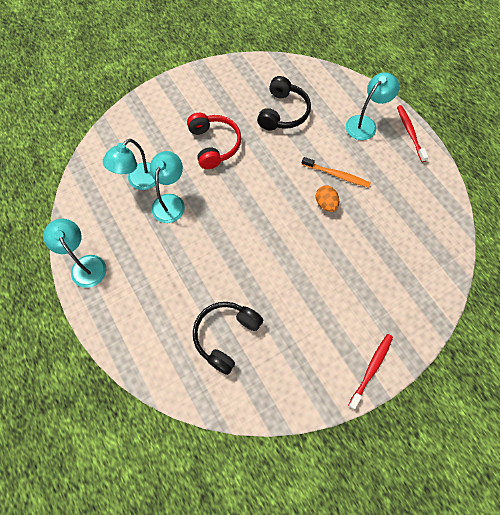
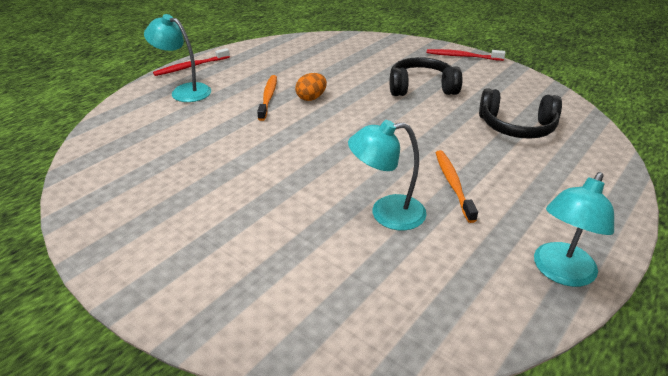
camera: 110 degrees left, 30 degrees down
(139, 181) = (372, 261): turquoise lamp -> none
(179, 251) = (453, 184): none -> orange toothbrush
(214, 145) = (261, 197): red headphones -> none
(283, 112) = (179, 149): black headphones -> black headphones (421, 88)

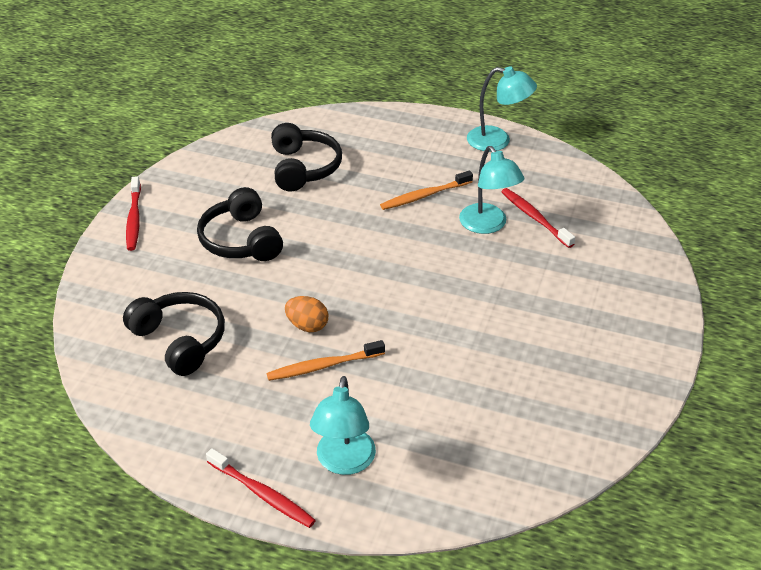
camera: 110 degrees left, 5 degrees up
(329, 59) = (180, 340): none -> black headphones
(385, 253) = (535, 218): none -> red toothbrush

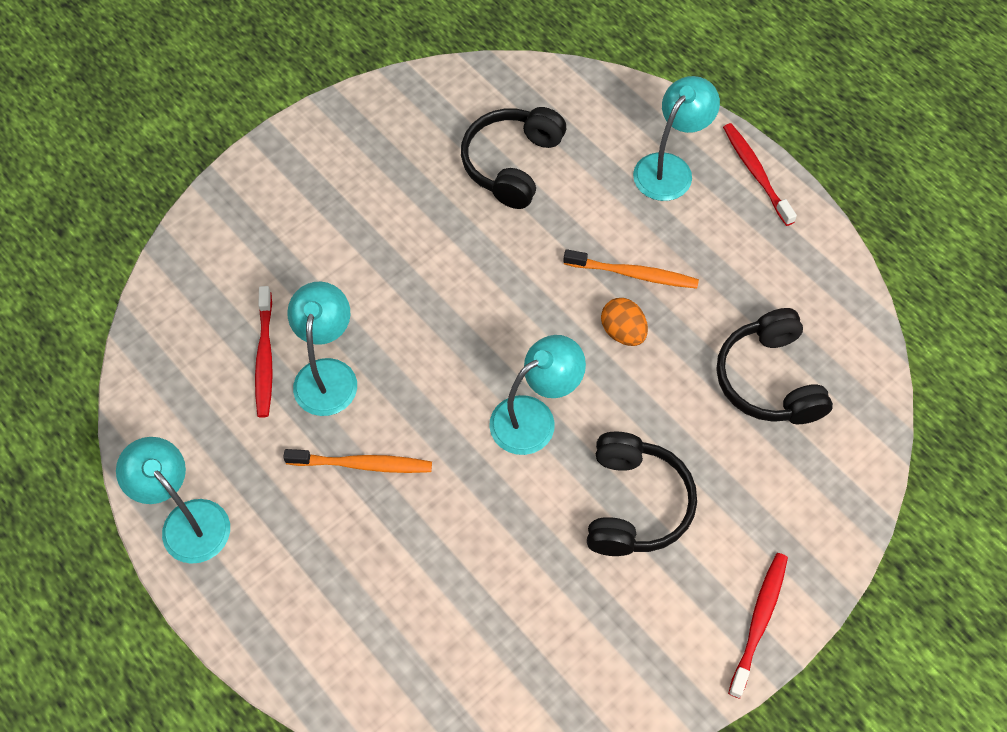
camera: 150 degrees left, 20 degrees up
(303, 168) = (482, 608): black headphones -> black headphones (512, 164)
(336, 255) = (534, 417): none -> turquoise lamp

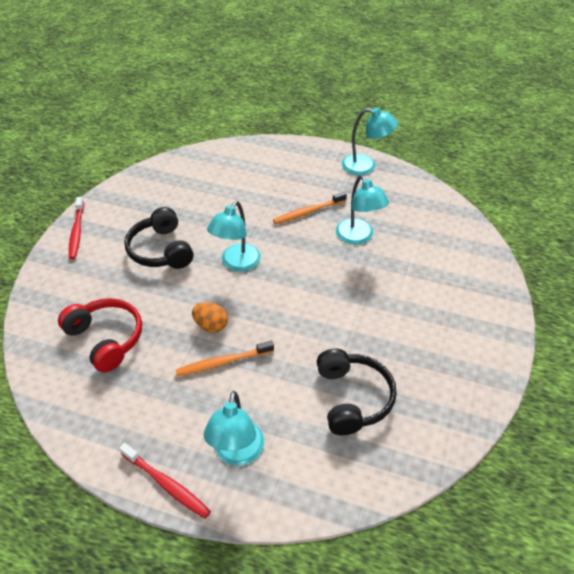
camera: 150 degrees right, 15 degrees down
(265, 357) = (395, 231): red toothbrush -> none
(769, 380) = (106, 339): black headphones -> red headphones

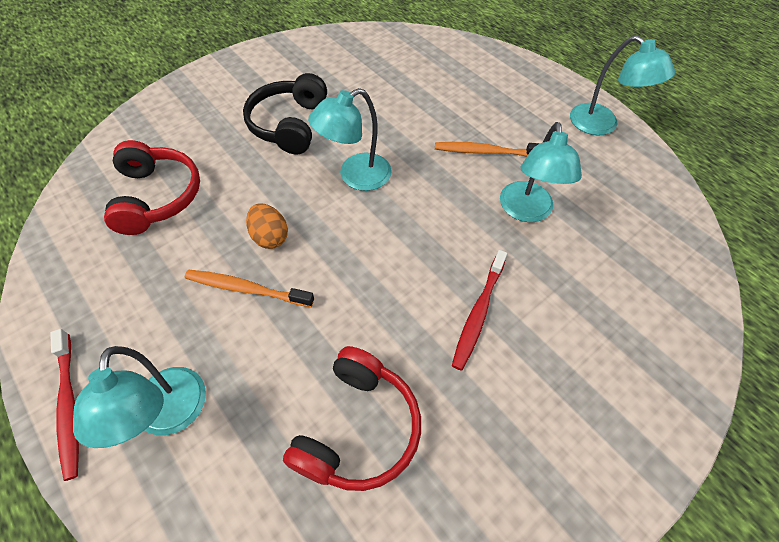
camera: 30 degrees right, 10 degrees up
(77, 232) = (226, 70): red toothbrush -> red toothbrush (478, 313)
(237, 453) = (169, 416): turquoise lamp -> turquoise lamp turned 45 degrees counterclockwise
(352, 398) = (358, 428): black headphones -> red headphones

